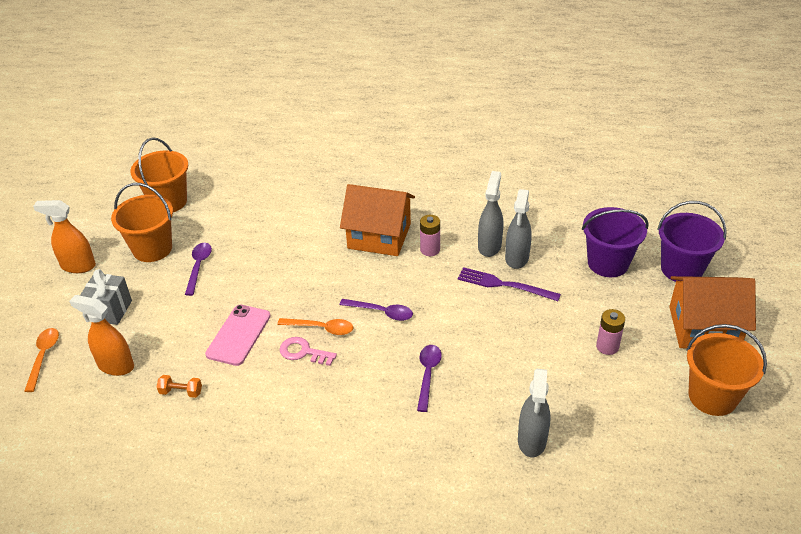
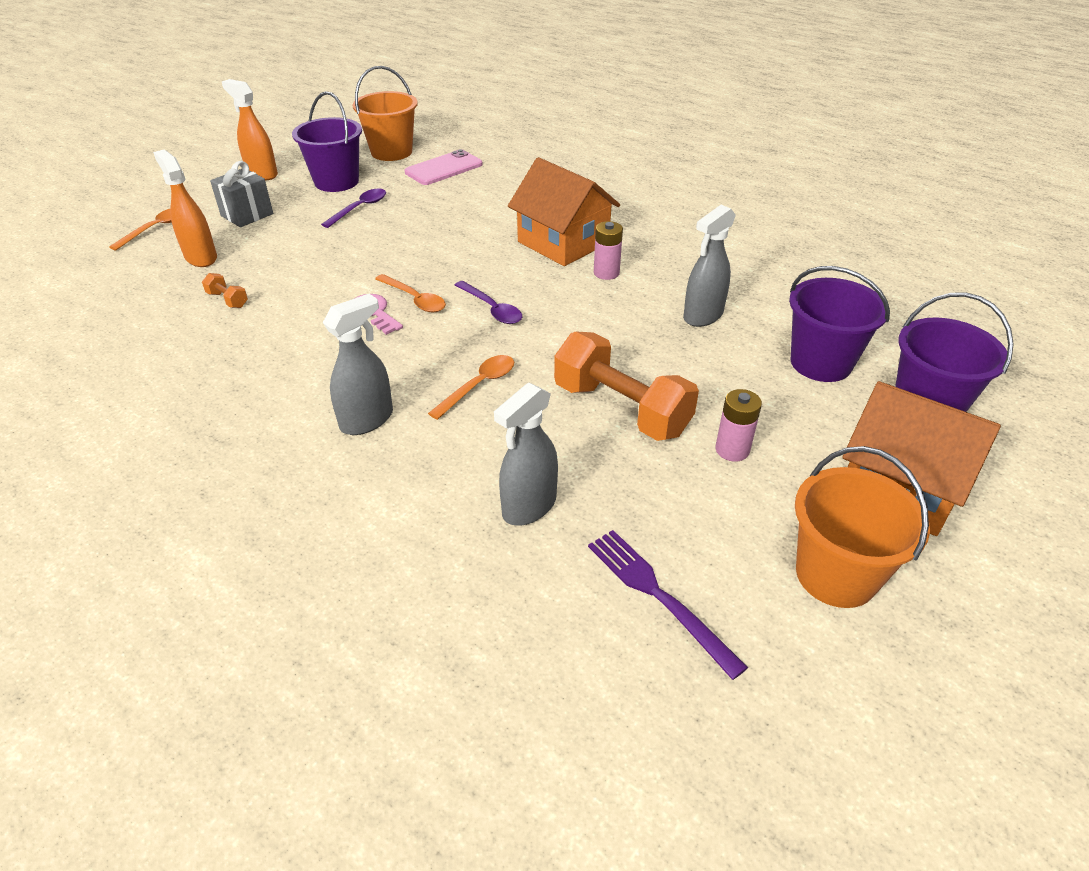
camera: 30 degrees right, 0 degrees up
(152, 249) = (336, 182): orange bucket -> purple bucket
(239, 335) = (331, 275): pink phone -> pink phone (444, 168)
(428, 375) = (478, 386): purple spoon -> orange spoon
(489, 246) = (680, 293): grey spray bottle -> grey spray bottle (367, 420)
(504, 285) = (660, 336): purple fork -> purple fork (659, 596)
(526, 349) = (621, 409): none -> orange dumbbell

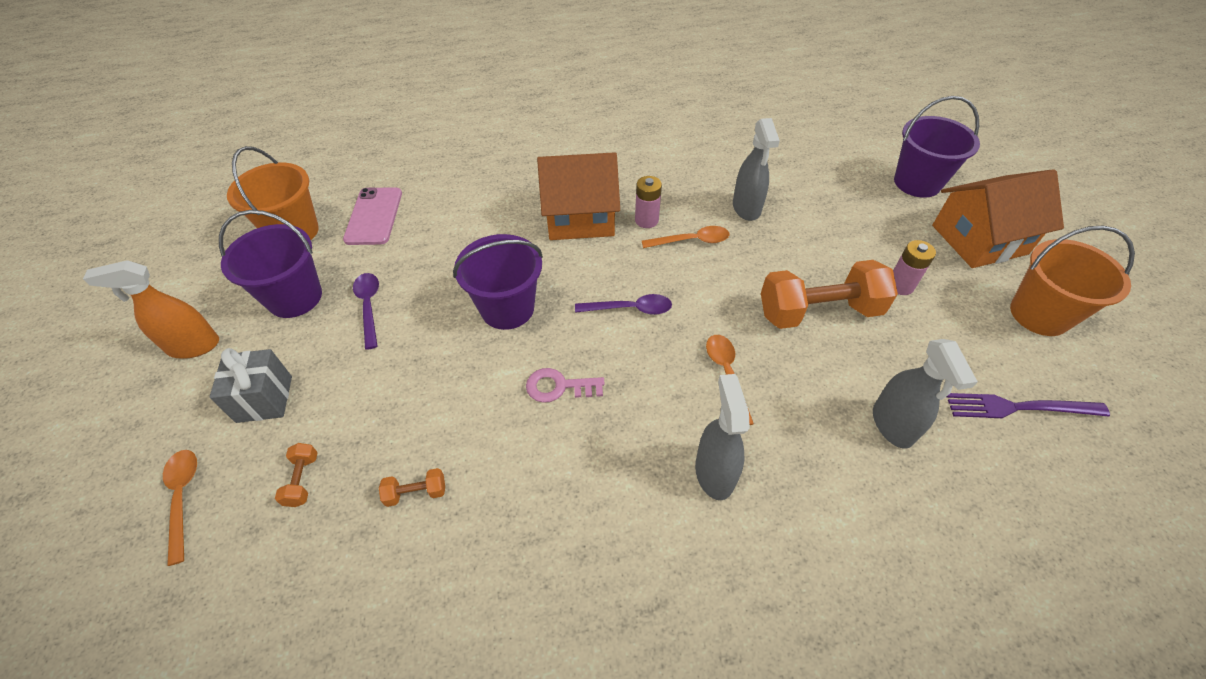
camera: 50 degrees left, 10 degrees up
(201, 257) = (302, 480): orange spray bottle -> orange dumbbell
(414, 299) = (566, 349): orange spoon -> orange spoon (691, 241)
(821, 363) = (842, 193): purple bucket -> purple bucket (507, 308)

